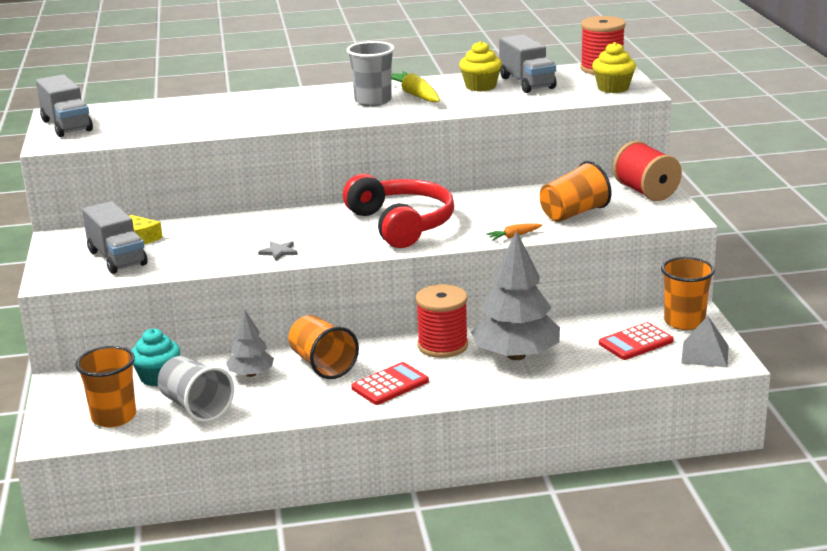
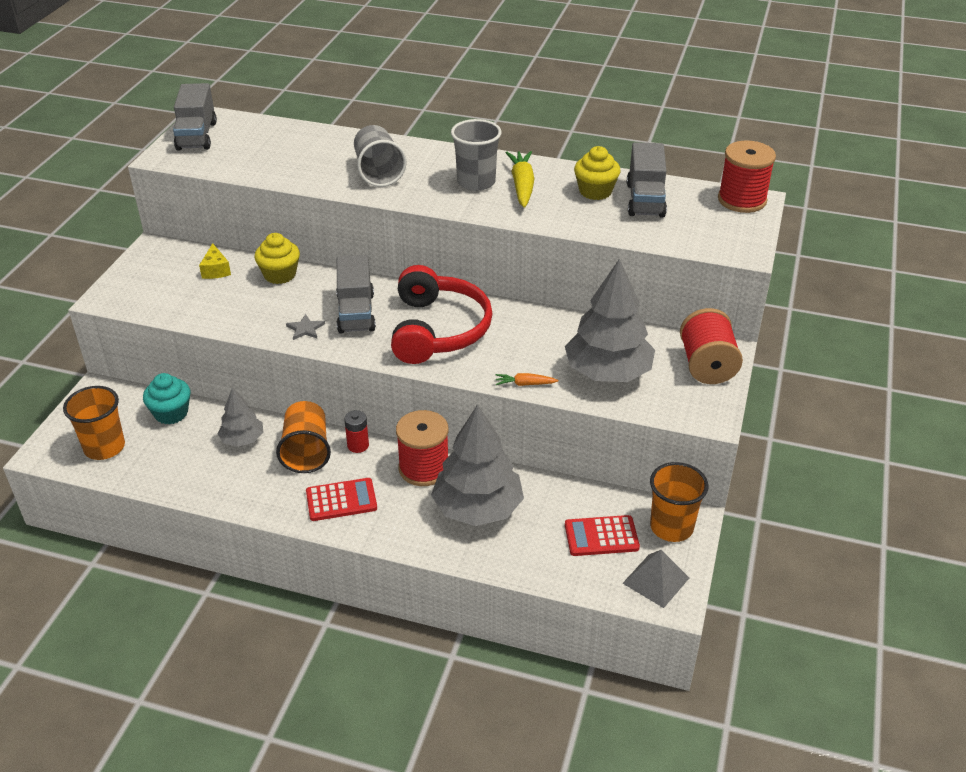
camera: 25 degrees right, 15 degrees up
(117, 258) = (175, 289): grey truck -> grey truck (356, 313)
(196, 407) = (171, 462): grey cup -> grey cup (378, 172)
(366, 348) = (358, 445): none -> red battery
(573, 214) = (608, 372): orange cup -> grey tree
(613, 88) = (725, 235): yellow cupcake -> yellow cupcake (280, 275)

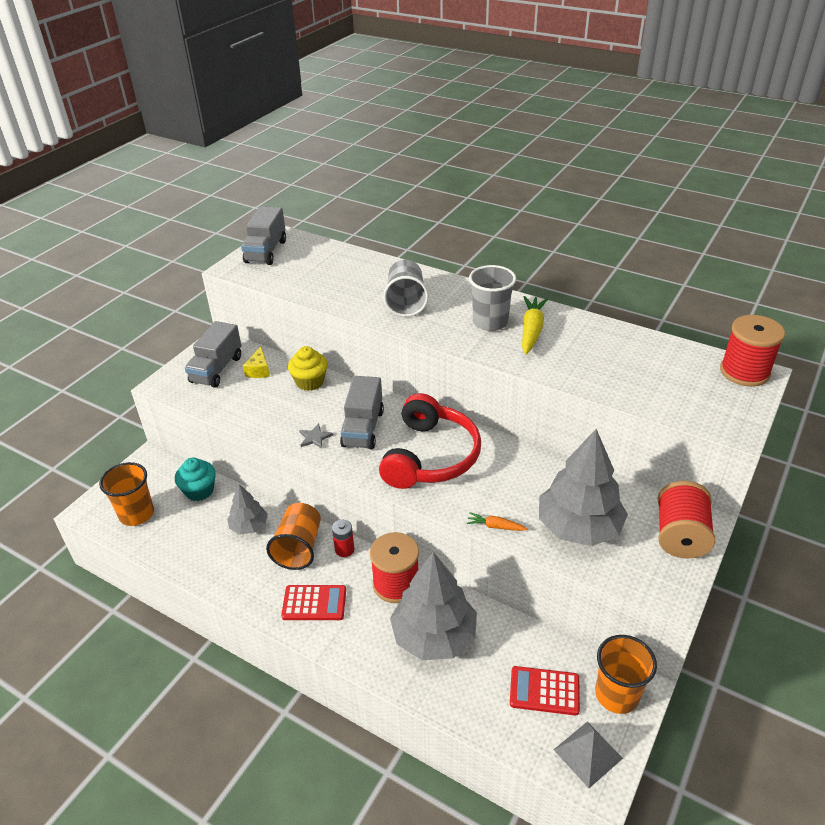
camera: 15 degrees right, 0 degrees up
(595, 191) = (599, 345): yellow cupcake -> none
(645, 200) = (646, 360): grey truck -> grey truck (217, 369)

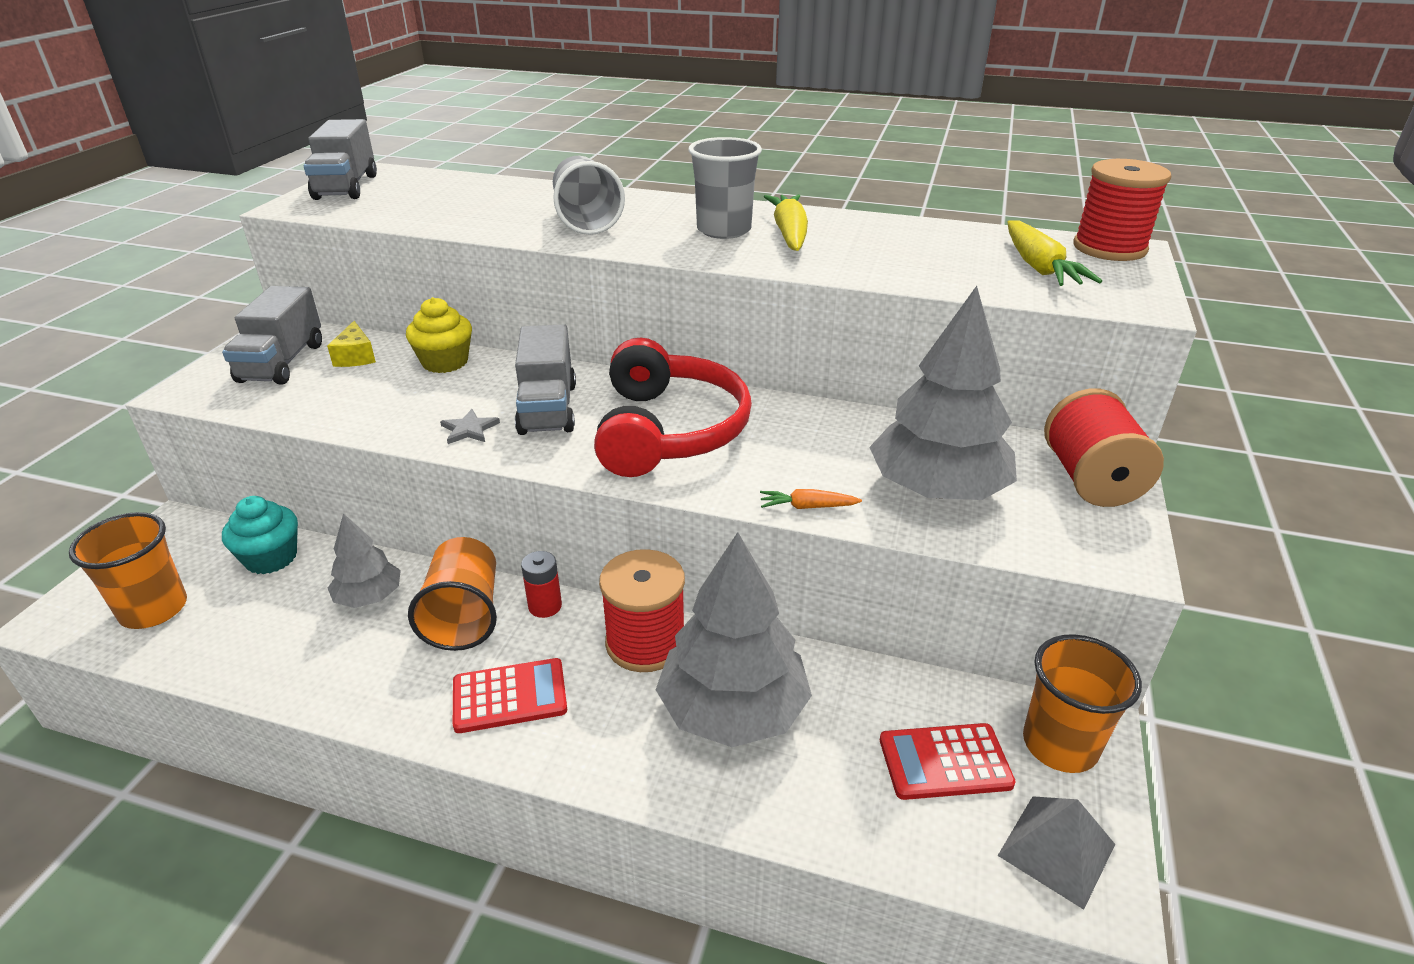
camera: 15 degrees left, 5 degrees down
(684, 385) = (1039, 267): none -> yellow carrot

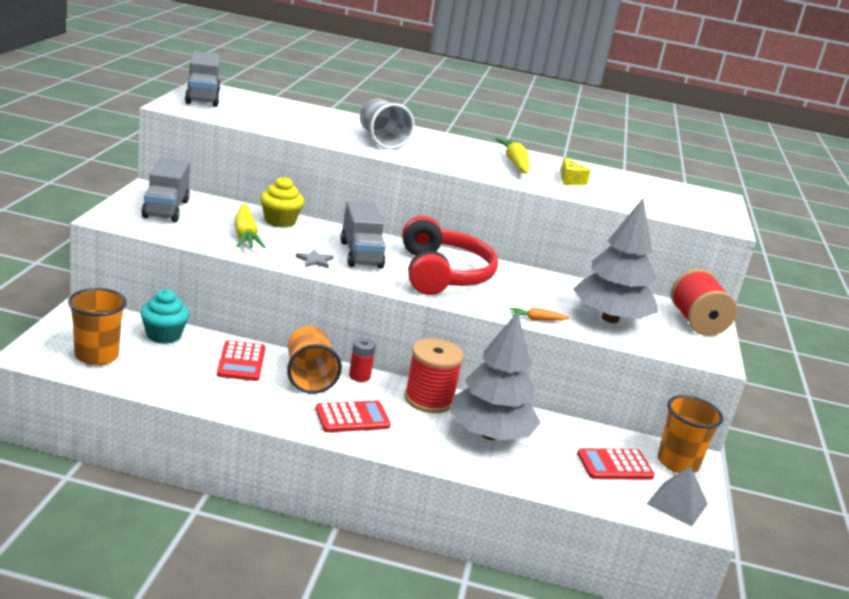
camera: 10 degrees left, 10 degrees down
(356, 357) = (216, 211): yellow cheese -> yellow cheese (570, 180)
(369, 597) = (241, 362): grey tree -> red calculator
(724, 230) = (473, 157): grey cup -> none
(1039, 267) = (668, 200): yellow carrot -> yellow carrot (245, 235)
(1109, 248) = (708, 195): red spool -> none

